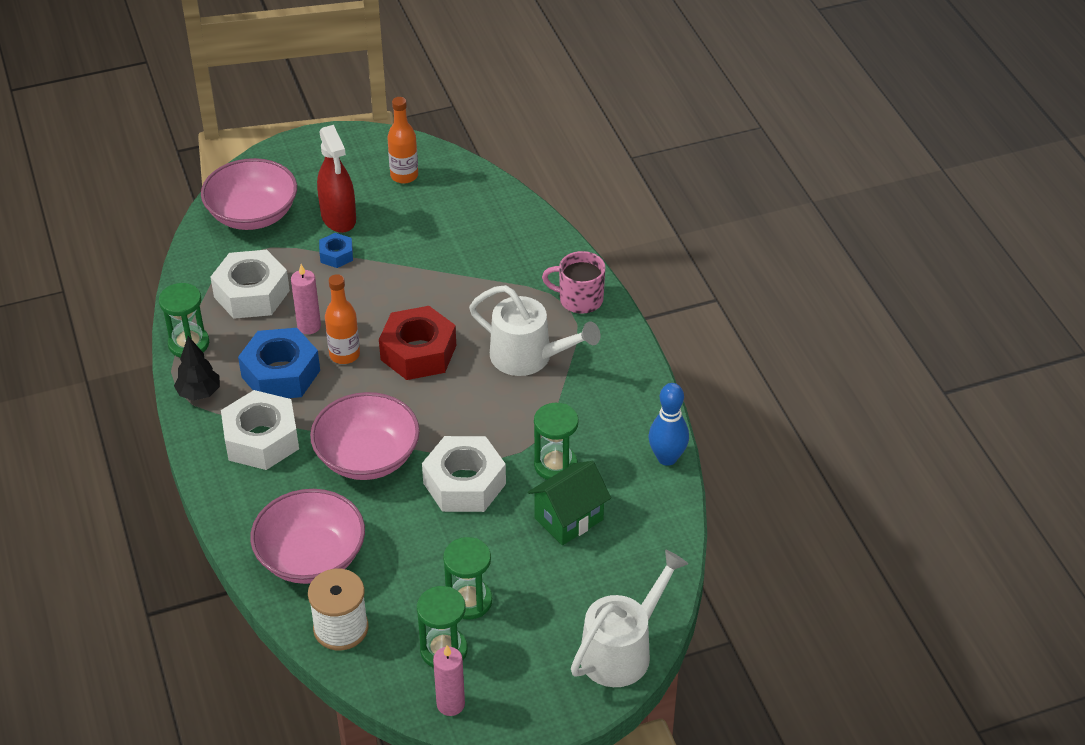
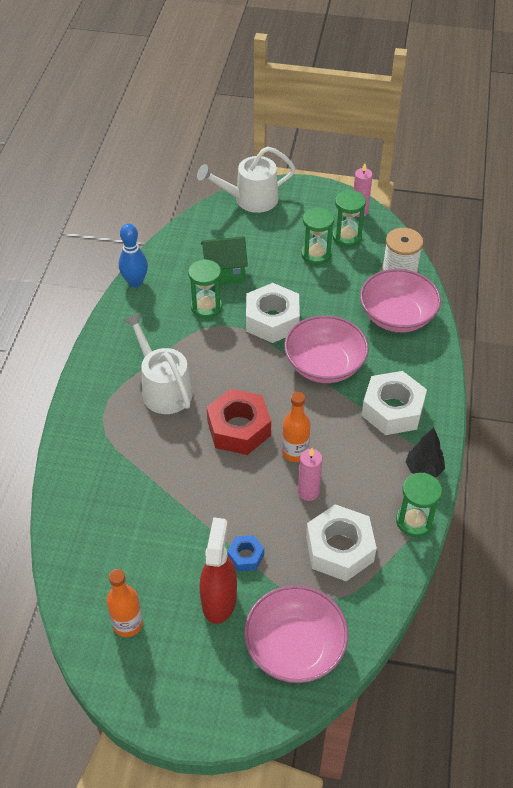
camera: 150 degrees left, 5 degrees up
(281, 374) = (352, 458): blue nut -> none
(579, 299) = (88, 418): pink mug -> none

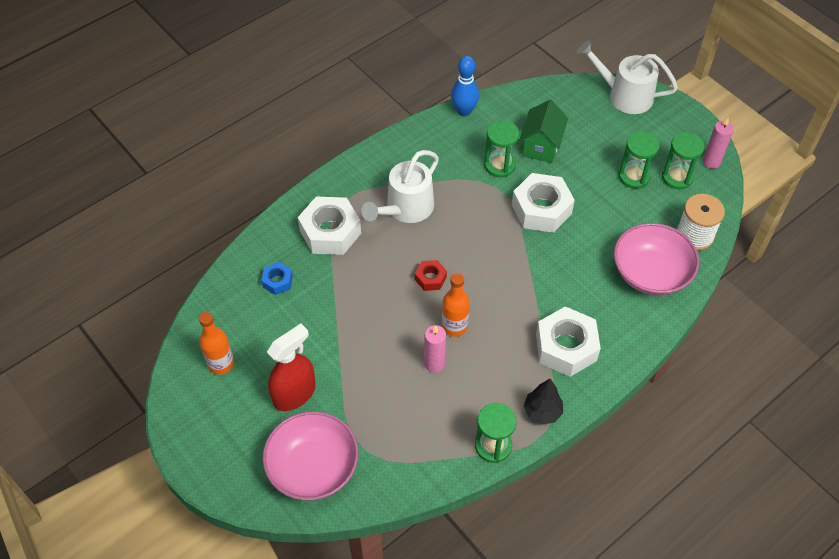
camera: 40 degrees right, 5 degrees up
(163, 388) = (405, 209): white watering can -> white watering can turned 150 degrees counterclockwise
(224, 273) = (541, 146): green house -> green house turned 75 degrees clockwise
(239, 428) = (430, 278): red nut -> red nut, size x0.50
(246, 556) = (343, 377): blue nut -> blue nut (277, 281)
(324, 365) = (547, 273): pink bowl -> none
(339, 549) = (414, 423): white nut -> white nut (330, 232)

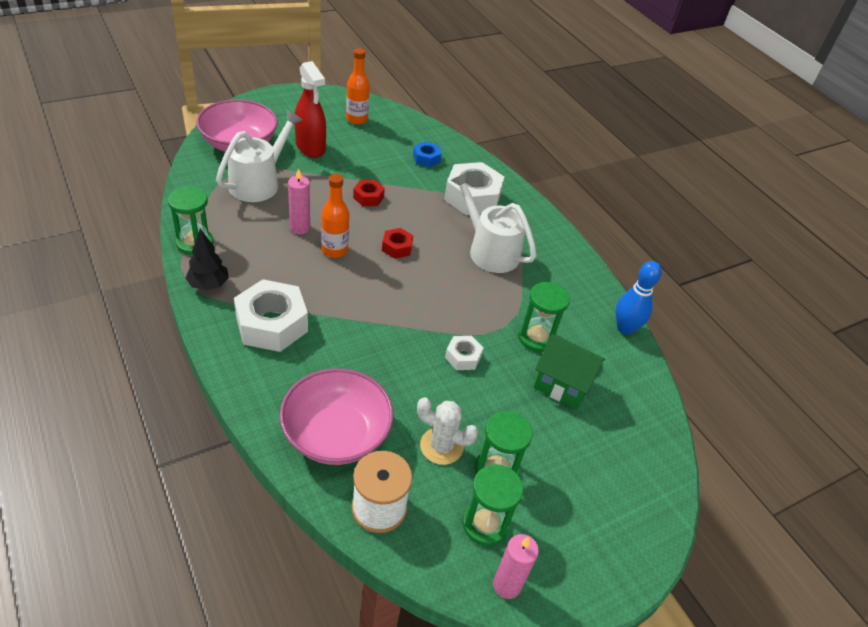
camera: 95 degrees right, 10 degrees down
(364, 318) = (368, 197): none -> red nut
(541, 209) = (463, 357): white nut -> white nut, size x0.50
(624, 95) = (650, 510): white watering can -> white watering can (259, 182)
(630, 209) = (441, 446): none -> white cactus

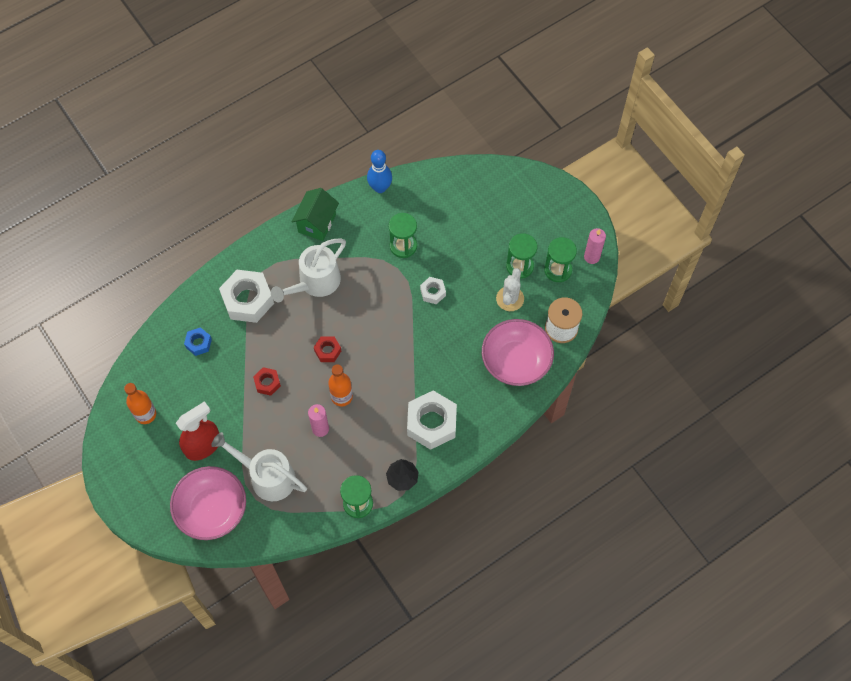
camera: 90 degrees left, 20 degrees up
(562, 385) = (443, 229): green house -> green house (317, 223)

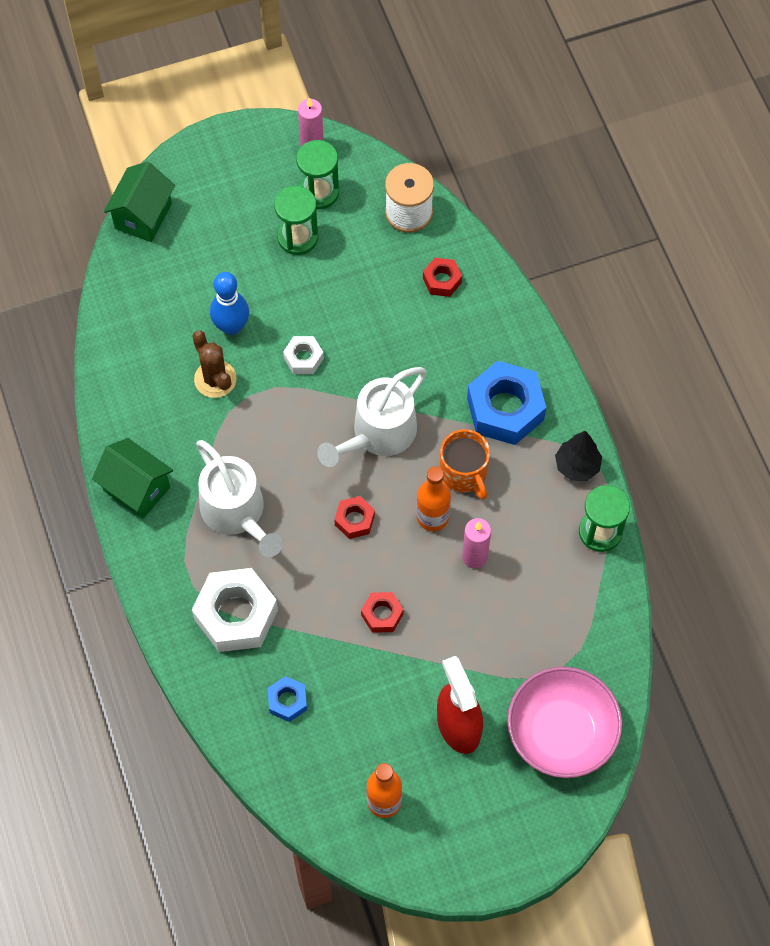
camera: 75 degrees left, 0 degrees up
(266, 476) = (529, 645): white watering can -> white watering can (378, 434)
(378, 408) = (464, 473): none -> orange mug
(380, 188) = (106, 387): blue bowling pin -> blue bowling pin (231, 326)
(403, 246) = (215, 379): green hourglass -> brown cactus
(431, 423) = (505, 409): white nut -> blue nut
(506, 174) = (143, 216): none -> green house
(510, 299) = (344, 263): white cactus -> none
(516, 361) = (442, 280): pink bowl -> red nut

